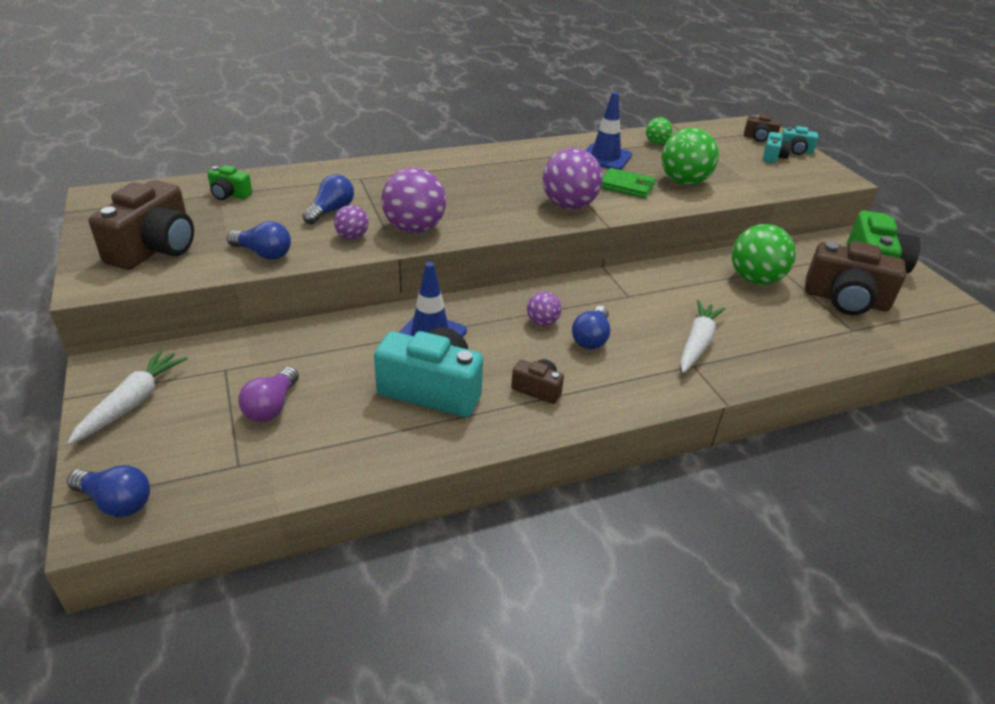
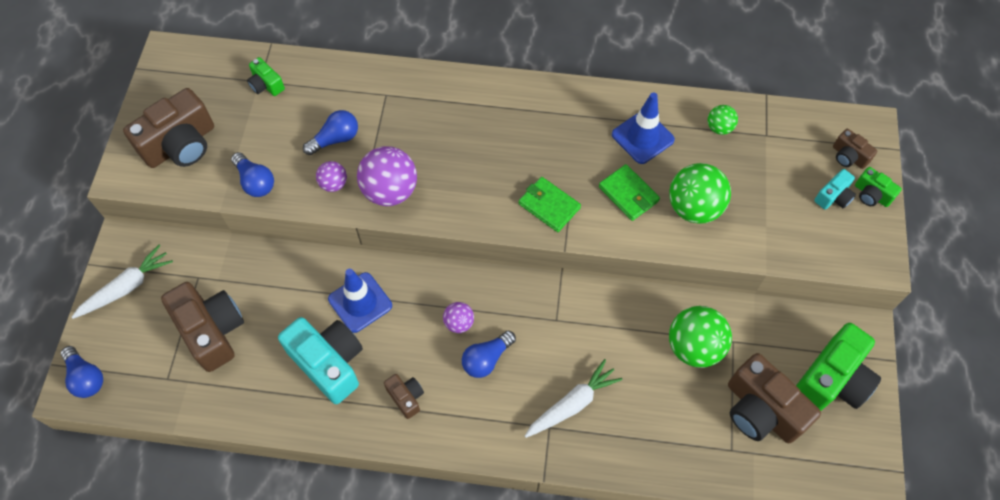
camera: 30 degrees right, 25 degrees up
(272, 406) = (212, 331): purple light bulb -> brown camera
(569, 205) = (549, 206): purple ball -> green wallet
(795, 151) = (871, 194): turquoise camera -> green camera

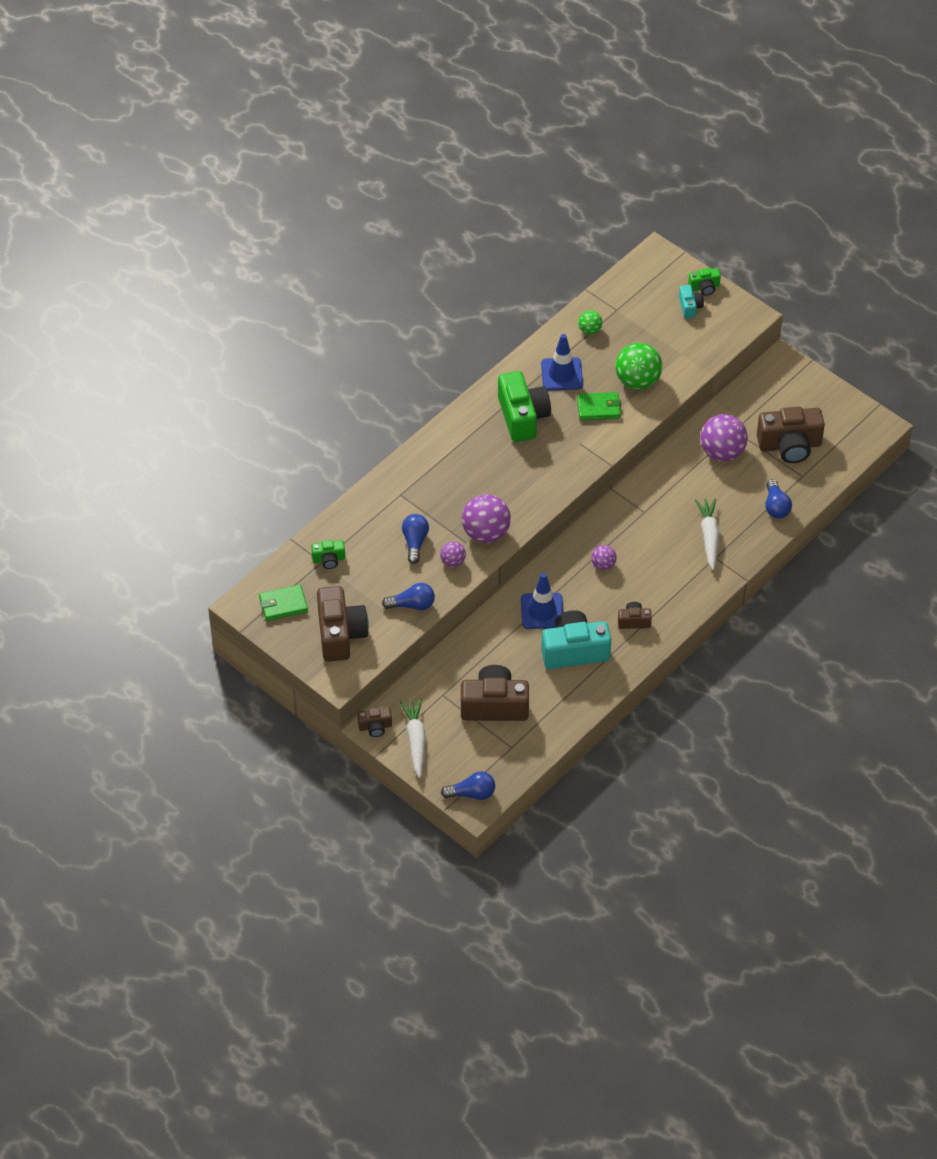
camera: 55 degrees left, 10 degrees down
(486, 359) = (642, 564): blue light bulb -> blue light bulb (776, 506)
(549, 206) = (571, 454): green wallet -> green wallet (283, 604)
(694, 347) = (722, 452): green ball -> purple ball
(832, 379) = (799, 398): green camera -> green camera (522, 417)
(848, 156) = (668, 279): brown camera -> brown camera (375, 727)

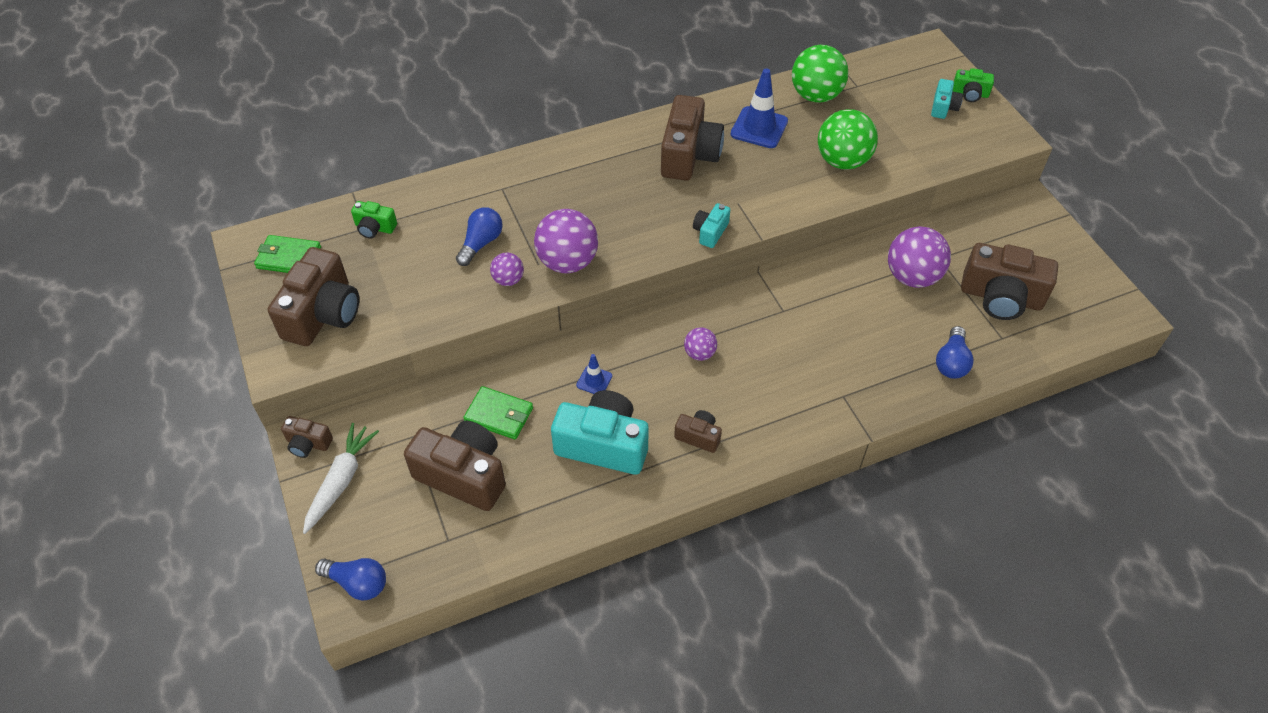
camera: 25 degrees right, 0 degrees up
(412, 605) = (427, 311): blue light bulb -> none
(522, 417) = (689, 155): green camera -> brown camera
(542, 611) = (594, 380): blue traffic cone -> blue traffic cone, size x0.53
(573, 473) = (710, 232): none -> turquoise camera
(589, 330) = (815, 96): green ball -> green ball, size x1.92
(598, 408) = (781, 174): green wallet -> green wallet (499, 415)
(709, 537) = (848, 368): white carrot -> none

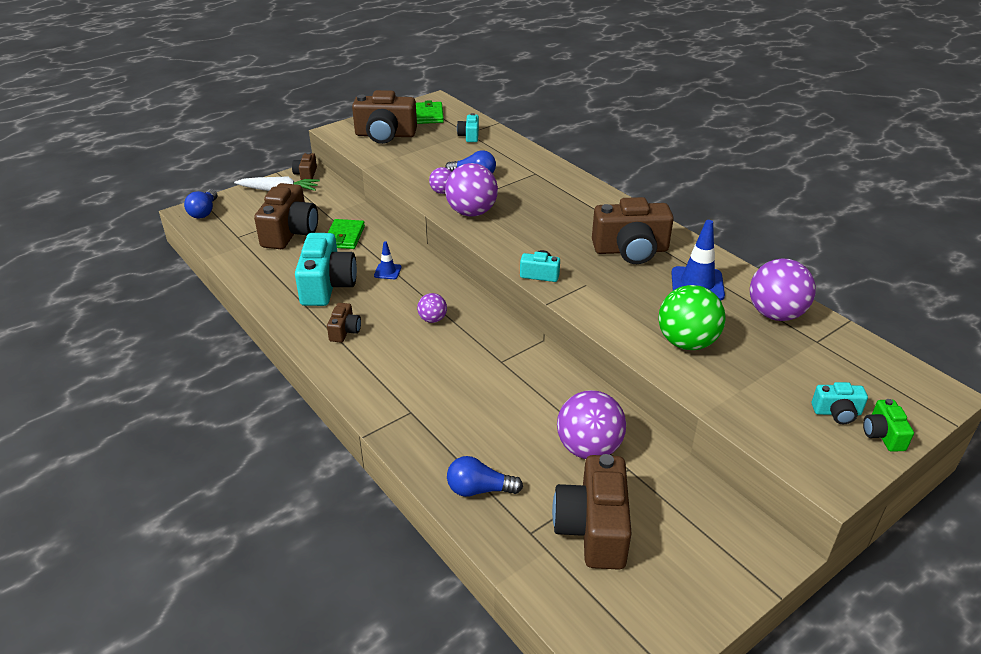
camera: 75 degrees right, 15 degrees down
(375, 228) = (469, 136): green camera -> turquoise camera
(815, 96) = (775, 314): green ball -> purple ball

